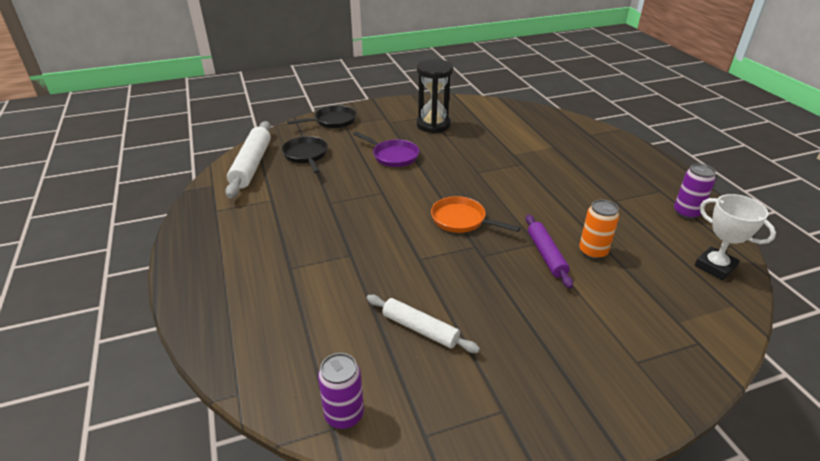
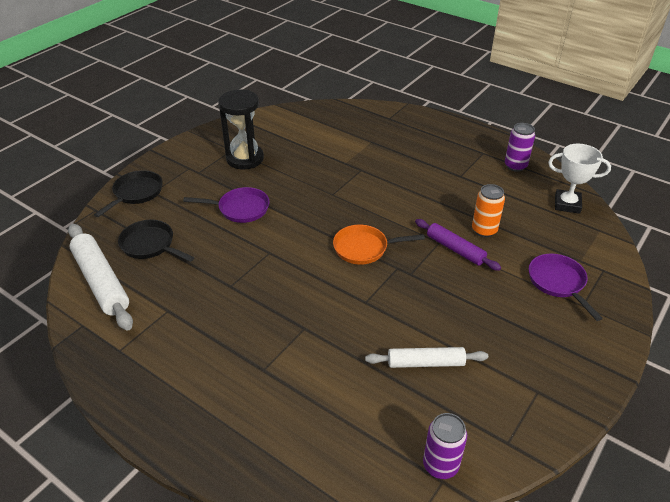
camera: 35 degrees left, 5 degrees up
(629, 329) = (558, 282): none -> purple pan

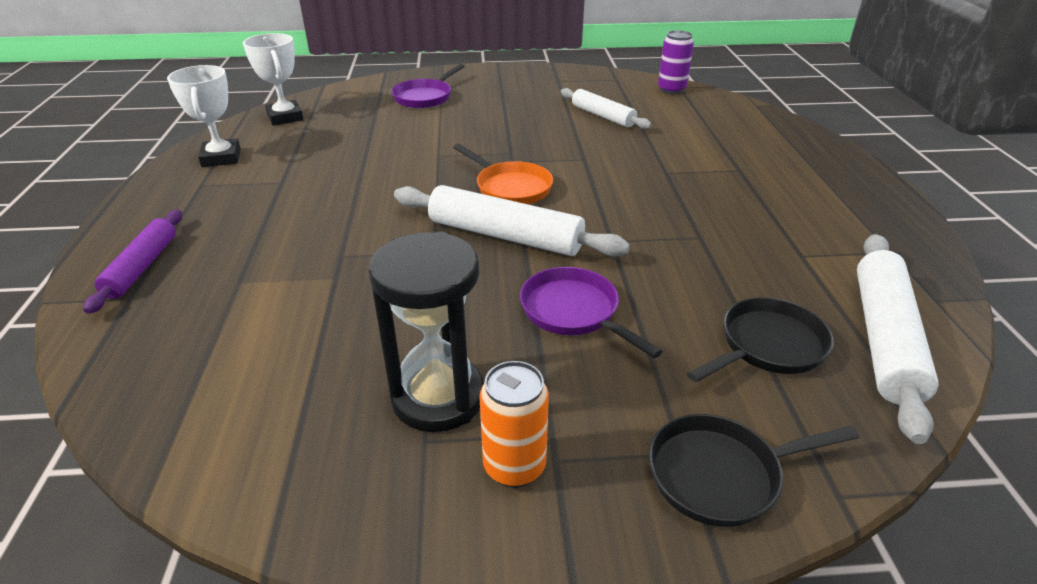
camera: 130 degrees left, 5 degrees down
(150, 245) = (767, 346): black pan -> black pan turned 120 degrees counterclockwise
(318, 221) = (505, 235): none -> white rolling pin
(455, 249) = (440, 144): purple rolling pin -> purple rolling pin (142, 267)
(484, 230) = (386, 140): orange can -> orange can (514, 466)
(515, 166) = (221, 158): purple can -> white trophy

